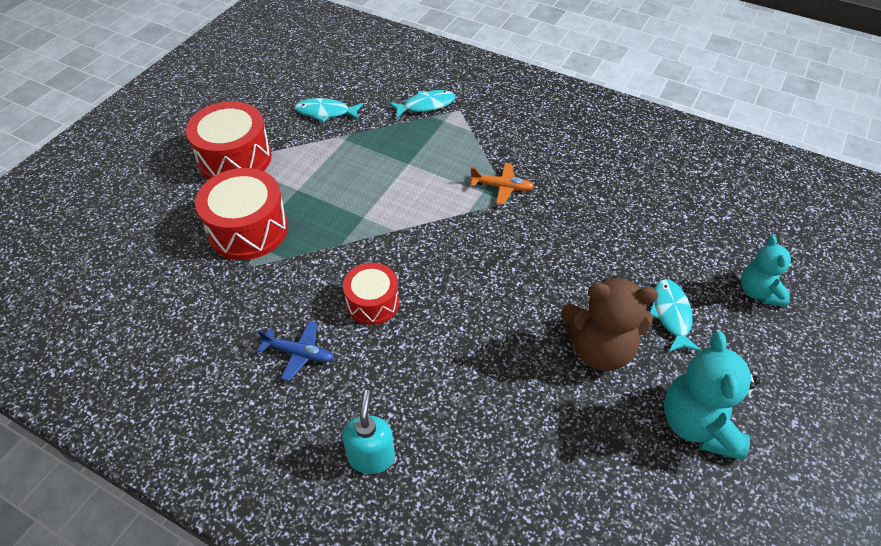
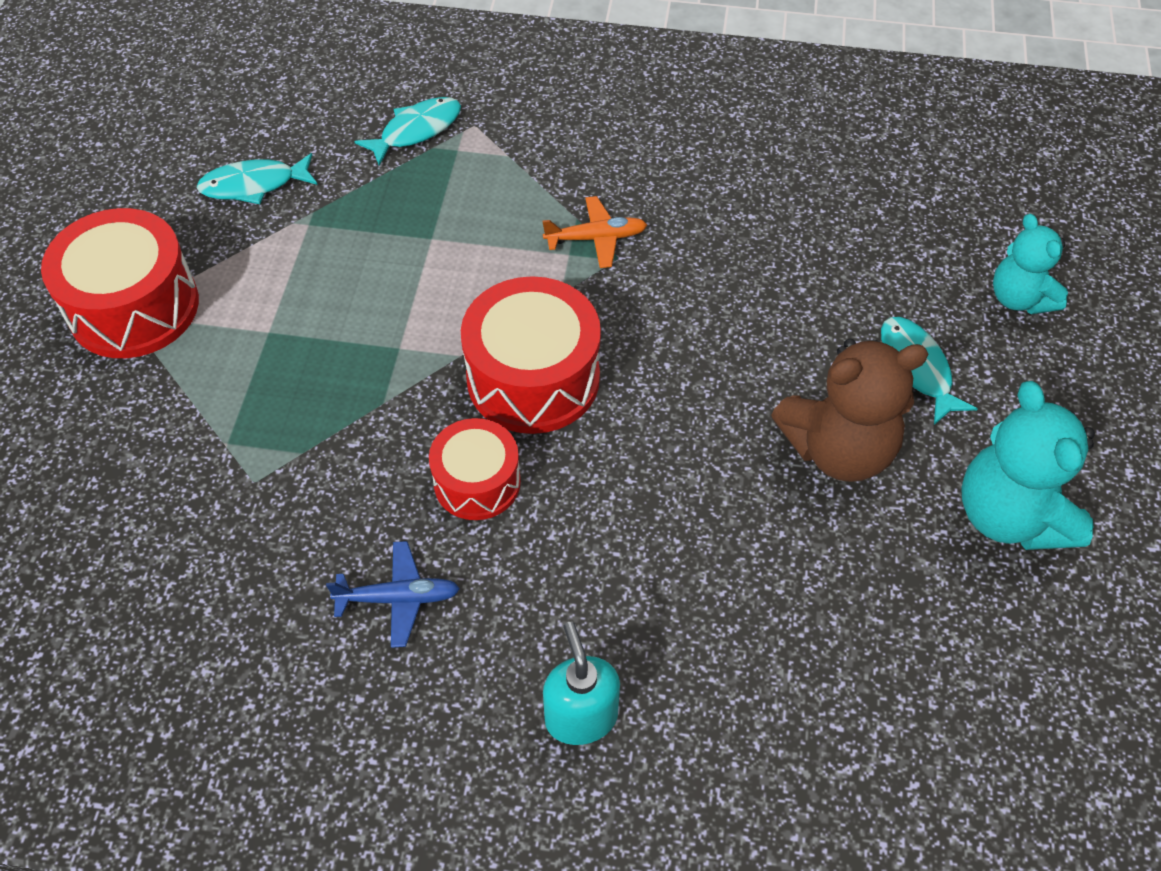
camera: 20 degrees left, 5 degrees up
(248, 229) = (217, 422): red drum -> red drum (533, 378)

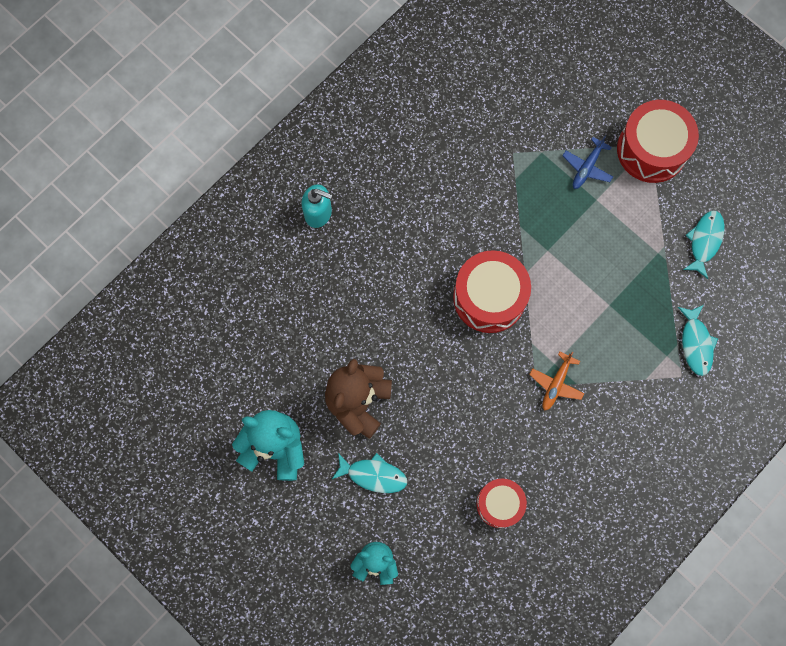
camera: 125 degrees right, 20 degrees up
(398, 598) = (416, 178): blue plane -> blue plane (587, 167)
(477, 482) = (450, 240): red drum -> red drum (499, 504)

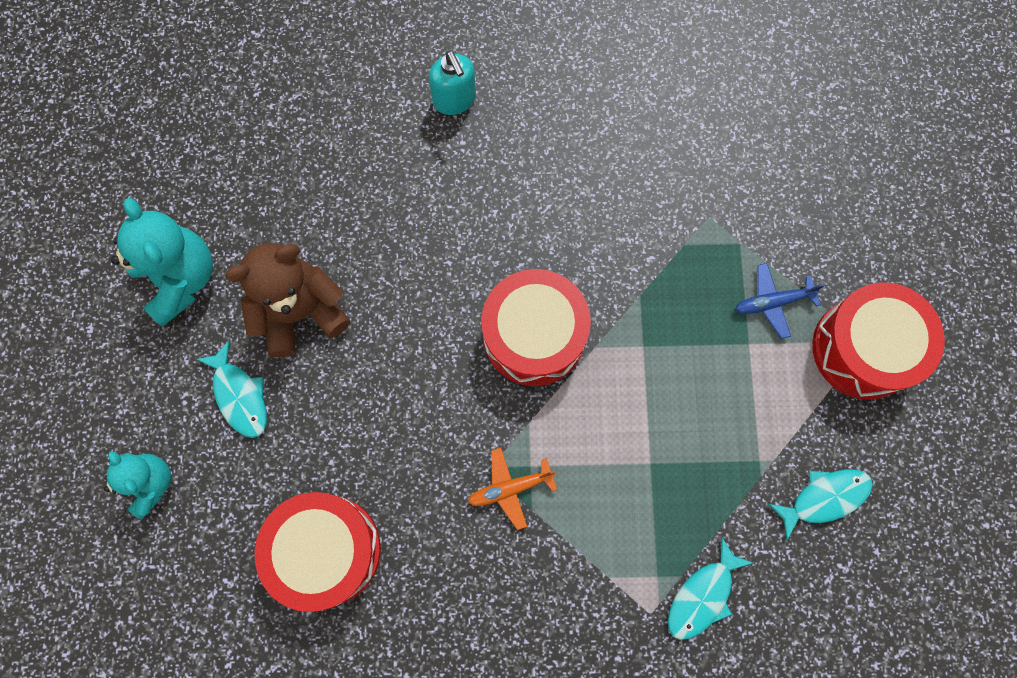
camera: 45 degrees right, 0 degrees up
(499, 504) = (326, 550): red drum -> red drum, size x1.62

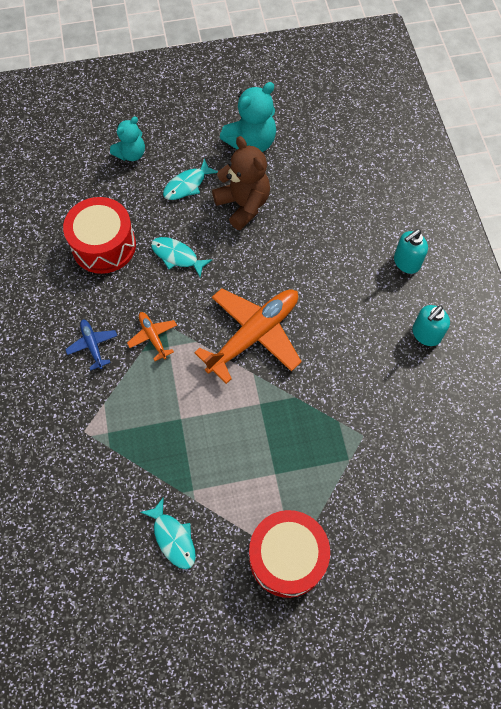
camera: 80 degrees right, 10 degrees down
(534, 336) = (254, 335): red drum -> orange plane
(573, 102) = (426, 334): none -> turquoise soap dispenser
(702, 595) = (98, 462): turquoise fish -> turquoise fish (177, 256)
(773, 302) = (309, 487): blue plane -> blue plane (93, 345)

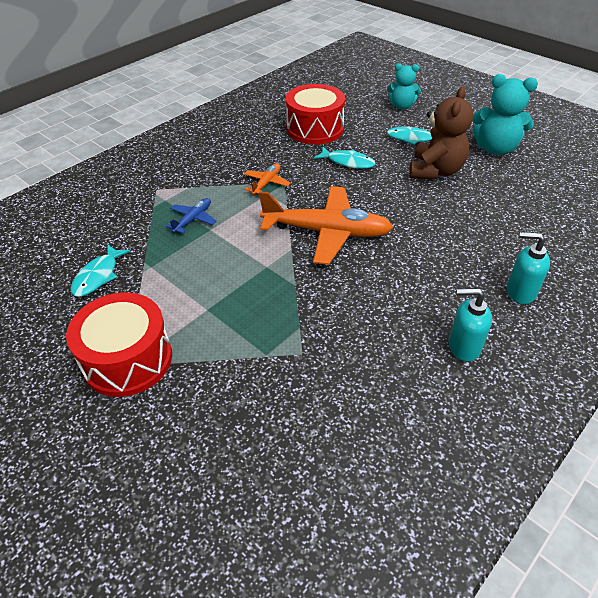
camera: 55 degrees right, 20 degrees down
(93, 345) = (230, 161): blue plane -> blue plane (193, 219)
(177, 256) = (348, 162): turquoise fish -> turquoise fish turned 120 degrees clockwise

